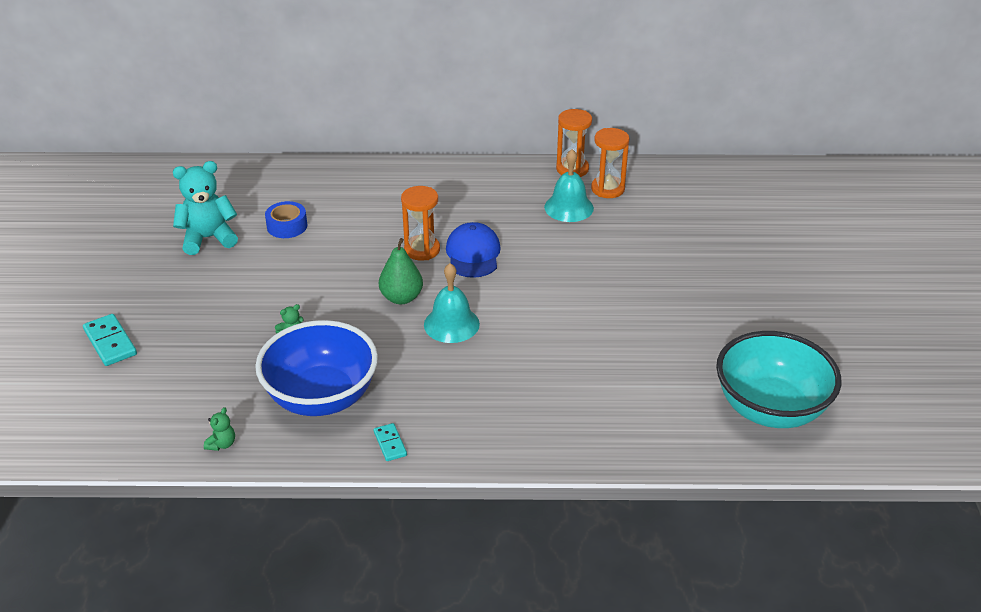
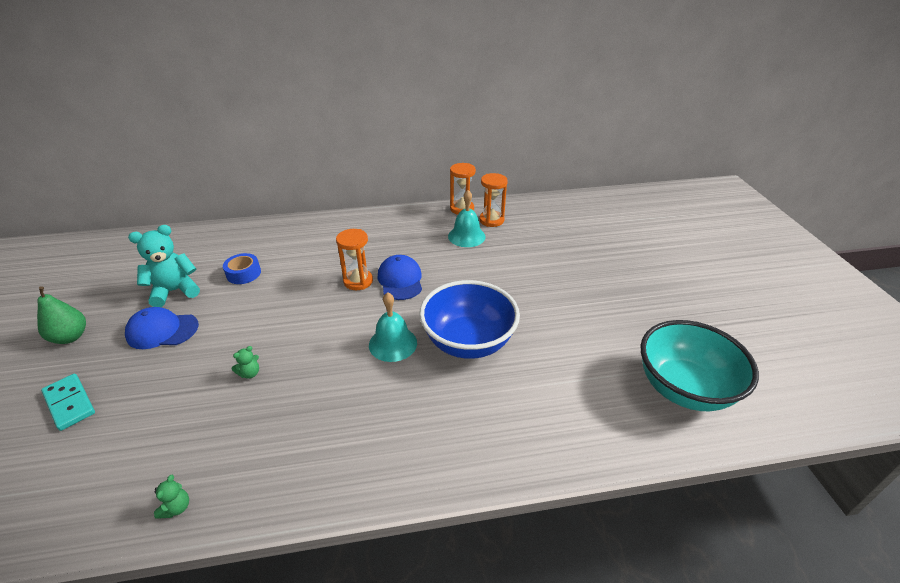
camera: 10 degrees left, 0 degrees up
(197, 281) = (162, 331): none -> blue cap
(321, 397) = (280, 435): blue bowl -> blue bowl (468, 342)
(390, 444) = (353, 479): turquoise domino -> none
(401, 298) = (346, 324): green pear -> green pear (70, 337)

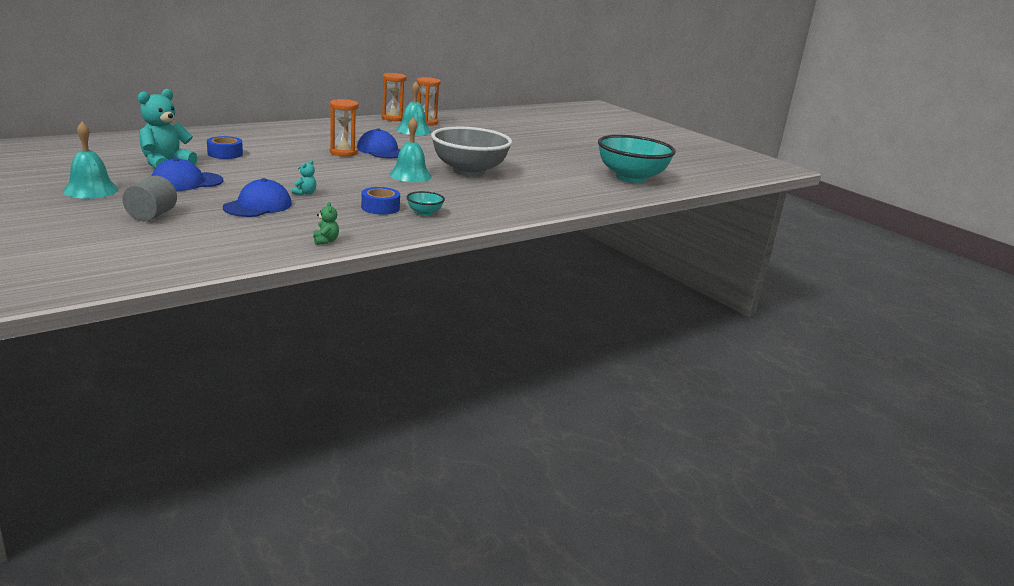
camera: 30 degrees left, 15 degrees down
(70, 337) = (91, 190): green pear -> turquoise bell
(70, 403) = (151, 215): turquoise domino -> grey cylinder
(181, 397) = (258, 206): none -> blue cap
(250, 373) = (305, 193): green teddy bear -> turquoise teddy bear
(302, 425) = (380, 207): none -> blue tape
(342, 450) = (424, 213): none -> turquoise bowl
(468, 342) = (469, 171): blue bowl -> grey bowl

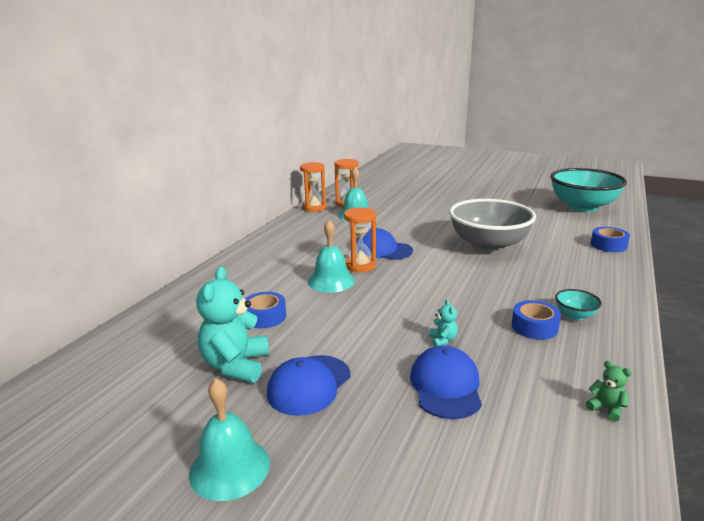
camera: 25 degrees left, 0 degrees up
(151, 215) = (385, 477): grey cylinder -> none
(410, 175) = (463, 270): turquoise bell -> turquoise bell (331, 281)
(572, 199) = (608, 245): none -> blue tape

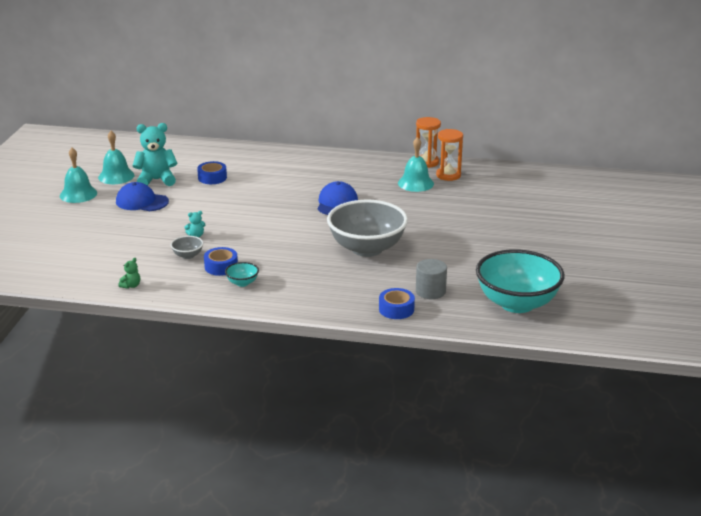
camera: 75 degrees right, 5 degrees up
(331, 281) = (270, 191): turquoise bell -> turquoise bell (116, 176)
(360, 265) = (301, 198): orange hourglass -> none
(446, 386) = (146, 239): blue cap -> none
(503, 350) = (188, 255): none -> grey bowl
(570, 230) = (430, 291): none -> grey cylinder

